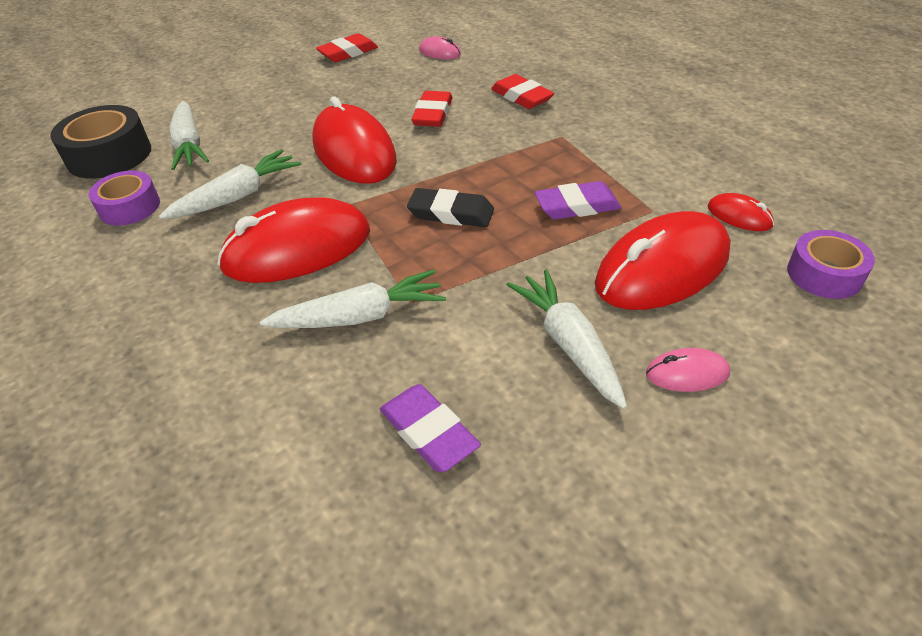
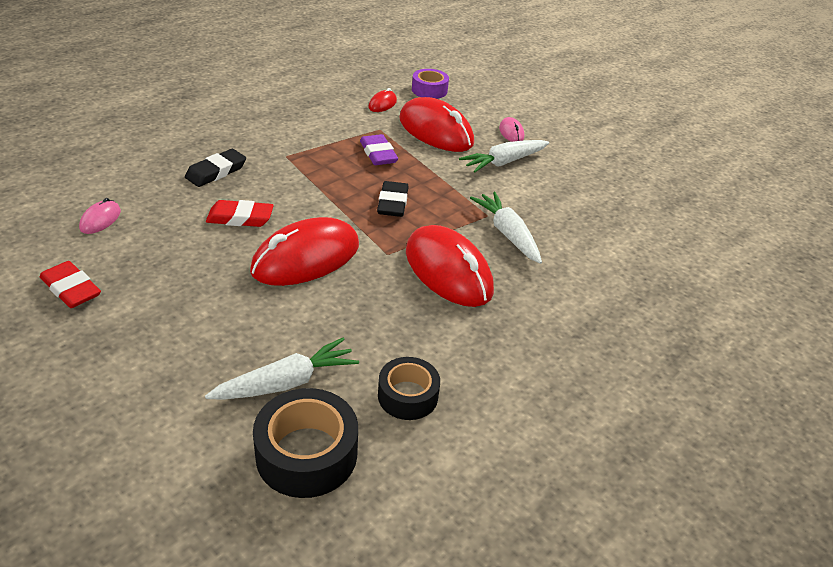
camera: 105 degrees left, 5 degrees down
(130, 207) = (407, 396): purple tape -> black tape
(237, 196) = (382, 320): white carrot -> none
(428, 432) = (579, 204): purple eraser -> none
(521, 97) = (216, 172): red eraser -> black eraser

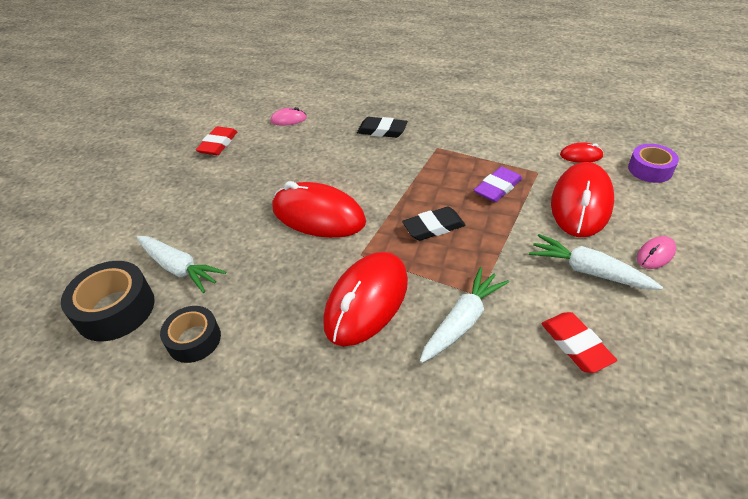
camera: 70 degrees right, 5 degrees up
(240, 218) = (339, 165): red eraser -> red eraser (575, 345)

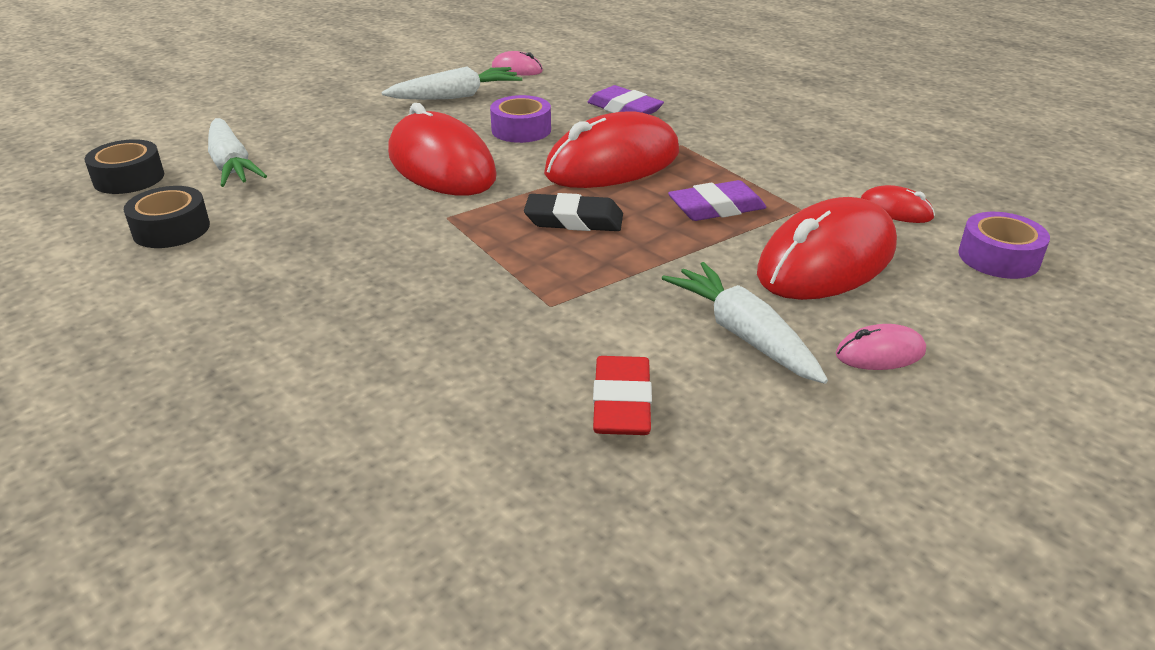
camera: 25 degrees right, 10 degrees down
(115, 309) = (129, 178): black tape -> black tape, size x0.65
(218, 144) = (406, 71): red eraser -> none
(338, 168) = (521, 130): none -> purple tape
(367, 301) = (399, 262): red mouse -> red mouse (613, 164)
(382, 131) = (624, 109): black eraser -> purple eraser
(462, 321) = (494, 322): white carrot -> white carrot (456, 96)

